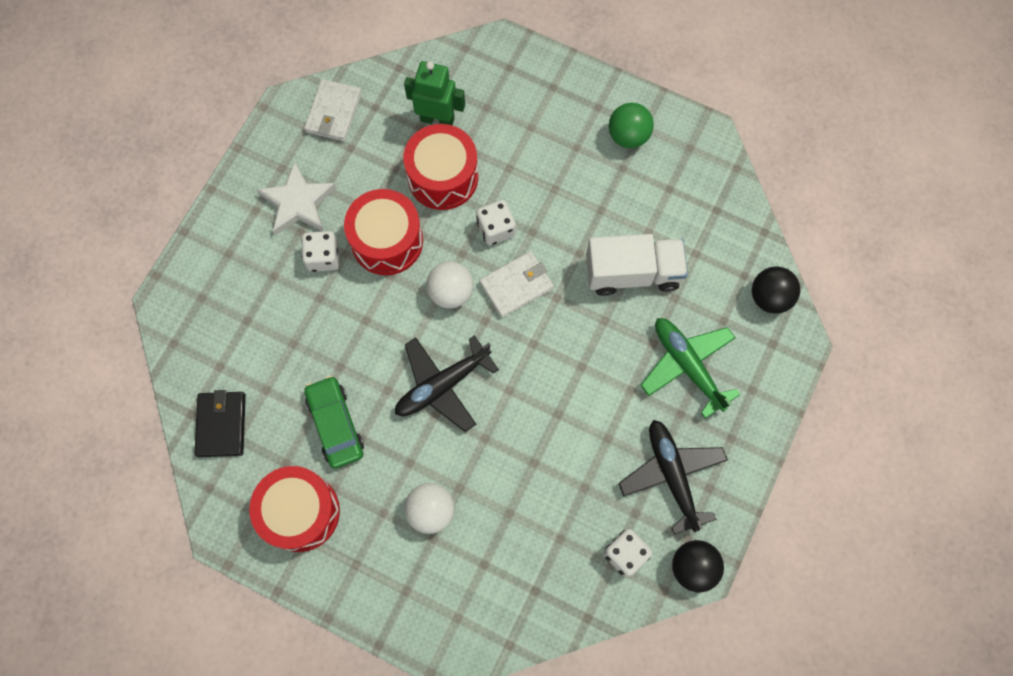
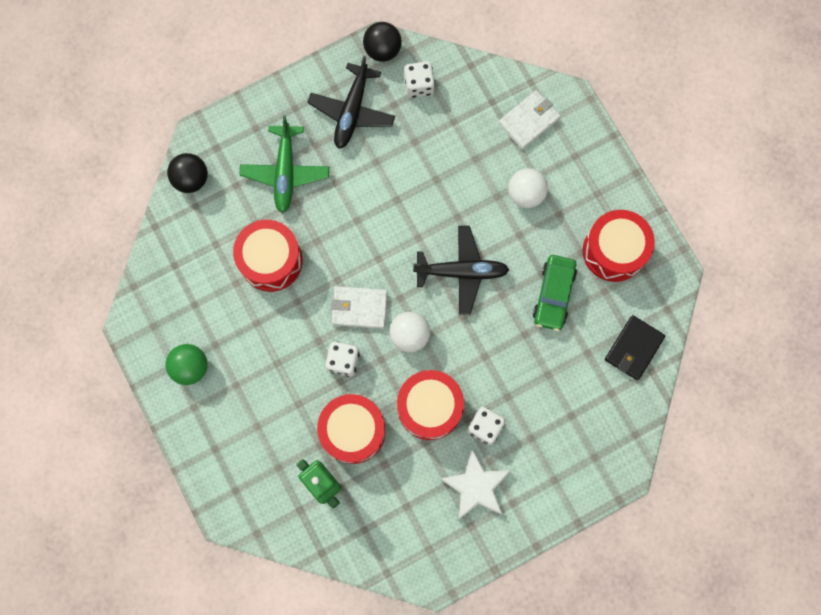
camera: 145 degrees left, 5 degrees up
(334, 112) = (399, 547): white wallet -> white wallet (529, 121)
(632, 273) = (271, 261): white truck -> red drum

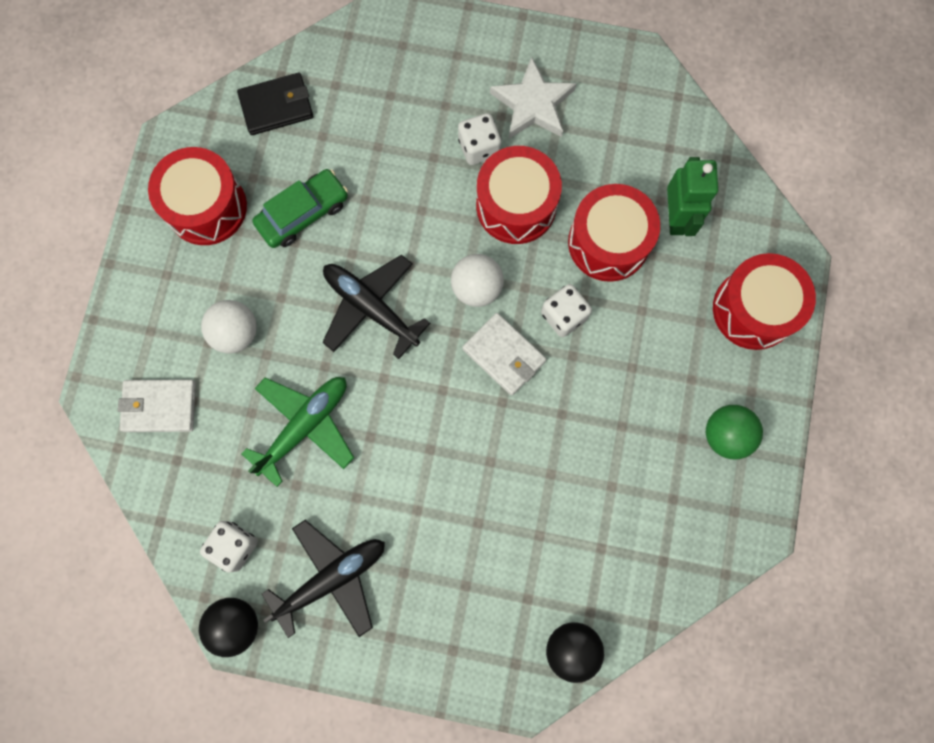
camera: 140 degrees left, 0 degrees up
(271, 261) = (555, 480): red drum -> red drum (753, 309)
(285, 172) = (462, 568): green plane -> green plane (305, 426)

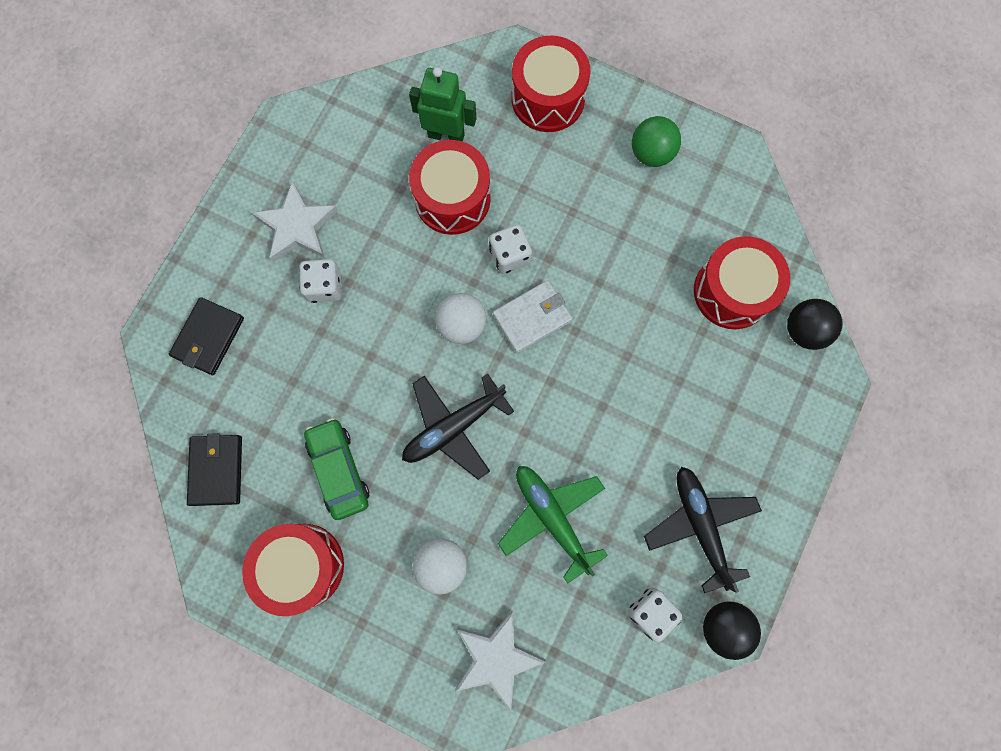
camera: 75 degrees left, 0 degrees up
(159, 406) = (496, 658): white wallet -> white star
(399, 60) = (208, 337): none -> black wallet
(516, 206) = (393, 269): red drum -> red drum (732, 291)

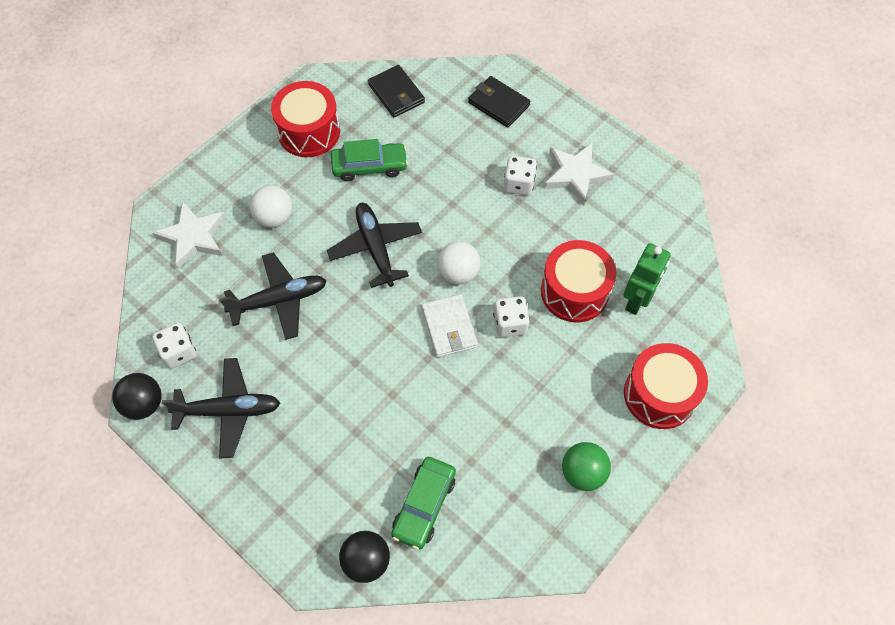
camera: 105 degrees right, 15 degrees down
(216, 470) = (396, 93): black wallet -> black wallet turned 45 degrees clockwise
(552, 517) = (279, 300): green plane -> black plane
(732, 291) = (424, 505): red drum -> green car

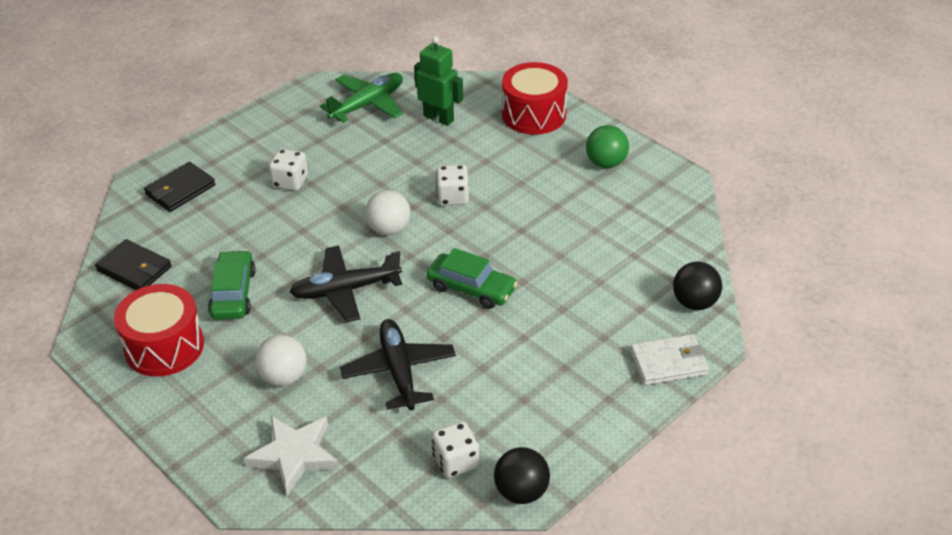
camera: 85 degrees left, 20 degrees down
(229, 411) = (534, 412): black plane -> none
(396, 93) = (134, 269): black wallet -> black wallet turned 60 degrees clockwise
(424, 505) = (638, 262): green car -> green car (471, 288)
(449, 327) = (451, 238): white wallet -> white wallet (669, 363)
(574, 291) = (423, 154): red drum -> none
(575, 175) = (289, 143): white star -> none
(649, 232) = (368, 104): none -> green plane

